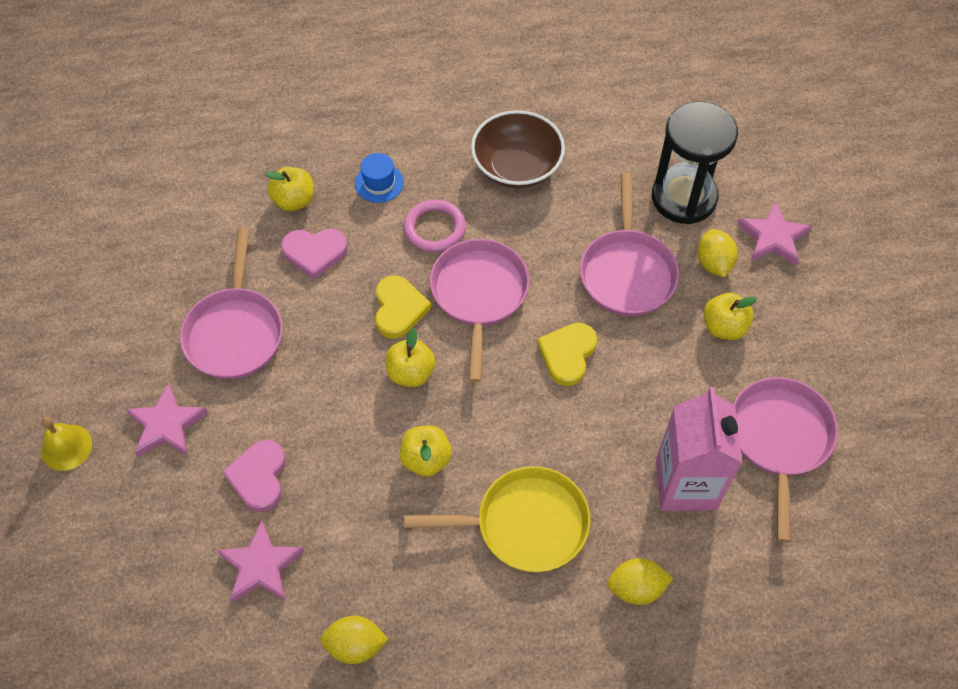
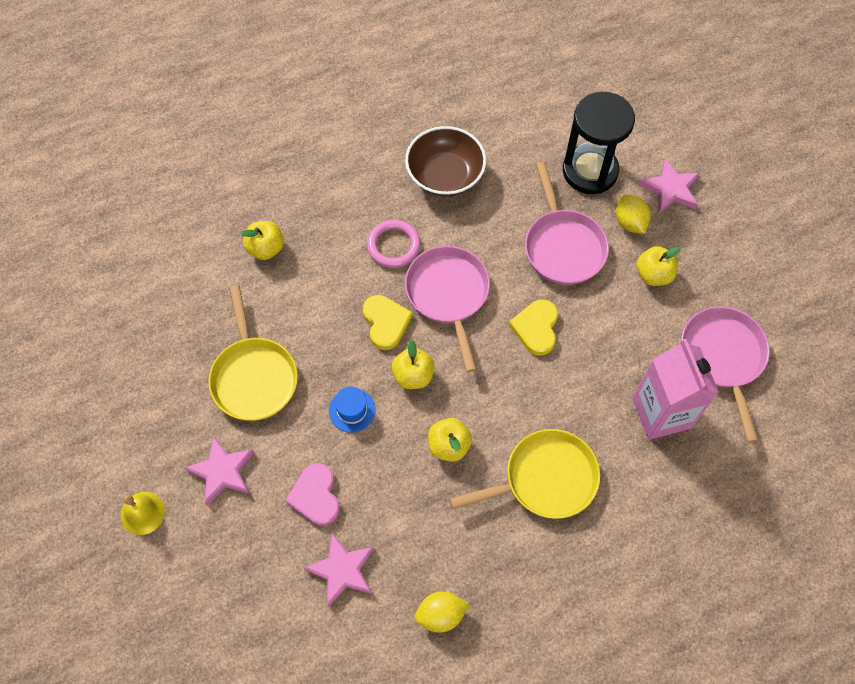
camera: 15 degrees left, 5 degrees up
(235, 332) = (254, 376): pink pan -> yellow pan
(314, 253) = (299, 290): pink heart -> none
(379, 183) = (333, 216): blue hat -> blue hat (352, 410)
(636, 588) = (647, 508): yellow lemon -> none

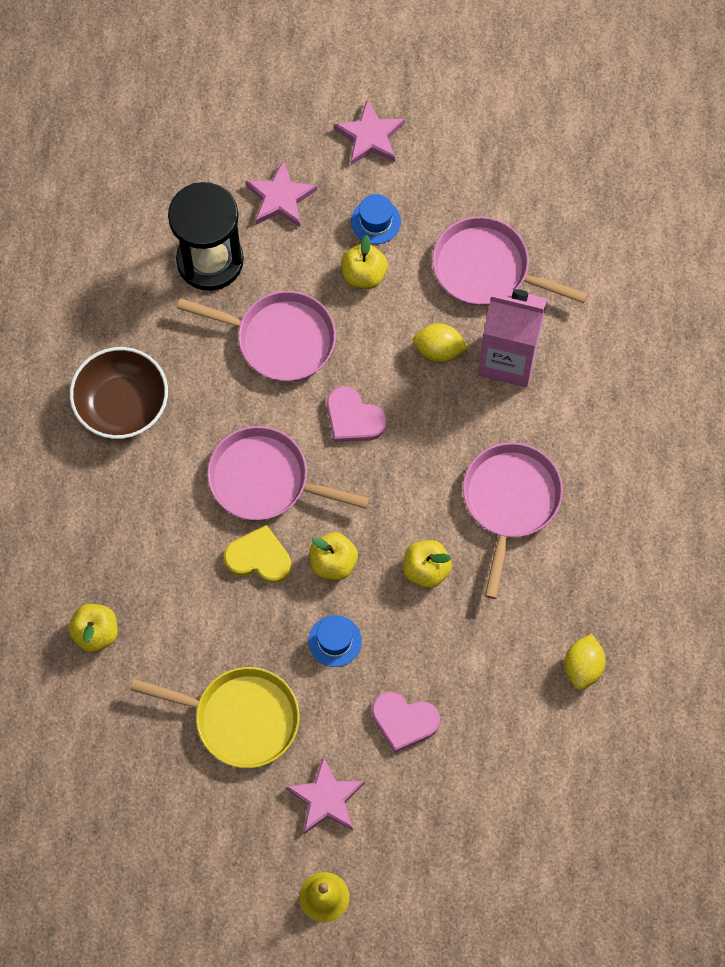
camera: 60 degrees left, 5 degrees up
(342, 570) = (491, 734): pink star -> pink star (370, 136)
(393, 245) = (174, 502): pink ring -> none
(536, 328) = (353, 418): yellow heart -> pink heart
(544, 479) = (510, 502): yellow pan -> pink pan
(630, 222) = (293, 260): yellow lemon -> yellow lemon (439, 350)
(701, 260) = (375, 221): none -> blue hat

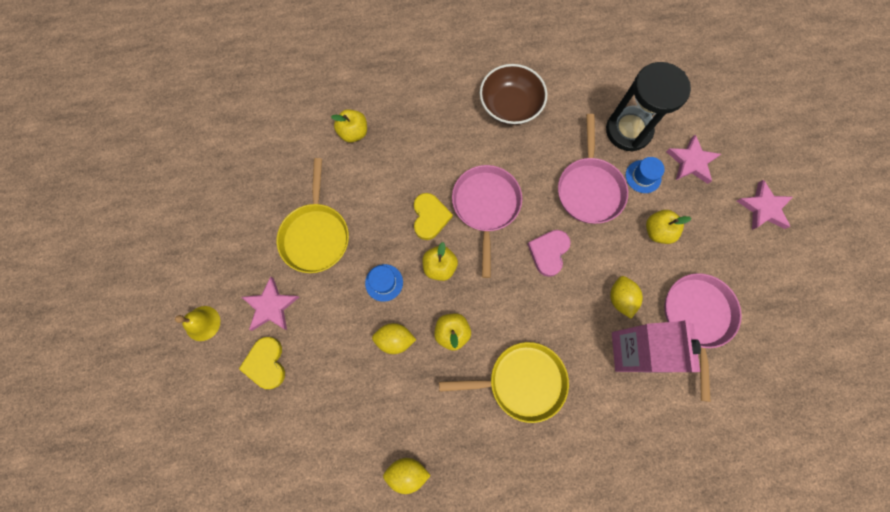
camera: 75 degrees right, 5 degrees up
(375, 221) = (701, 229): blue hat -> blue hat (643, 176)
(402, 818) = (266, 363): none -> yellow heart
(404, 721) = (337, 346): pink heart -> none
(415, 644) = (395, 339): none -> yellow lemon
(510, 502) = (521, 381): pink pan -> yellow pan

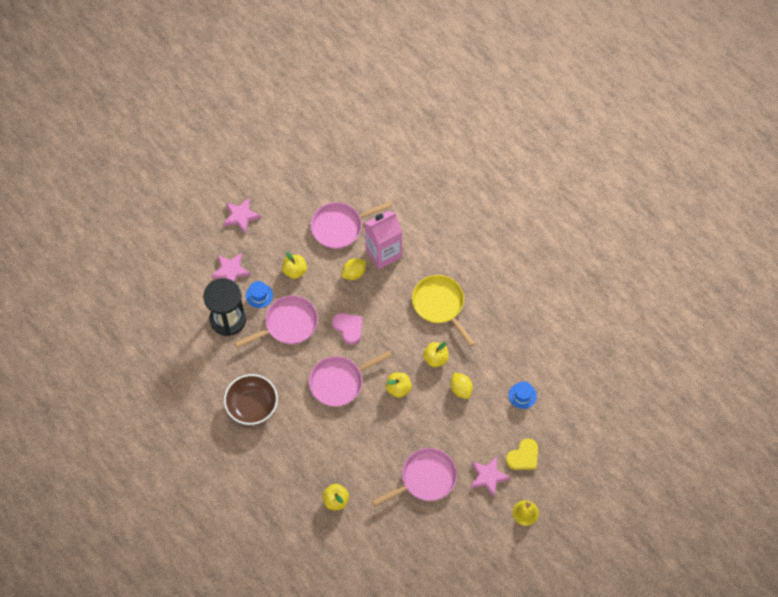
camera: 120 degrees left, 10 degrees down
(316, 235) = (425, 479): yellow pan -> pink pan
(384, 282) = (430, 416): blue hat -> blue hat (522, 395)
(407, 472) = (529, 340): yellow lemon -> none
(430, 217) = (368, 413): yellow heart -> none
(548, 252) = (348, 328): pink heart -> pink heart turned 120 degrees counterclockwise

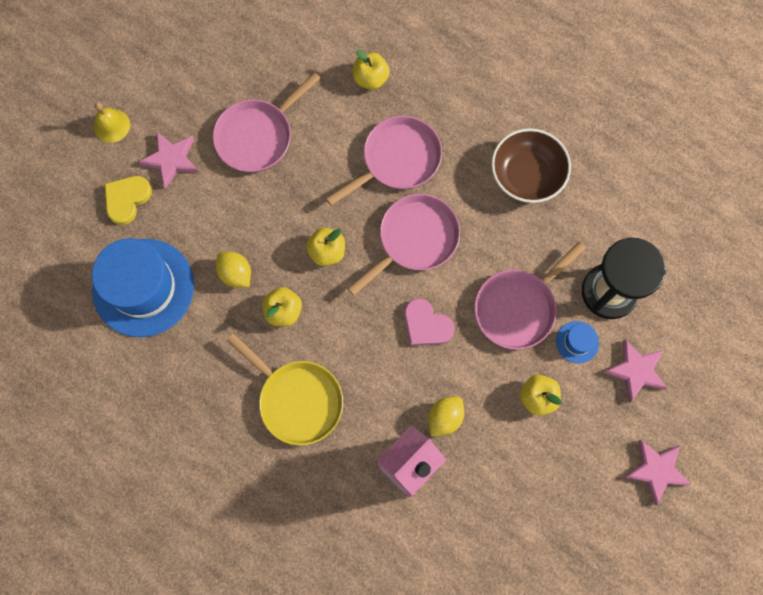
camera: 165 degrees right, 10 degrees up
(340, 227) = (491, 495): pink pan -> pink pan (397, 160)
(522, 395) = (143, 287): blue hat -> blue hat, size x2.40

